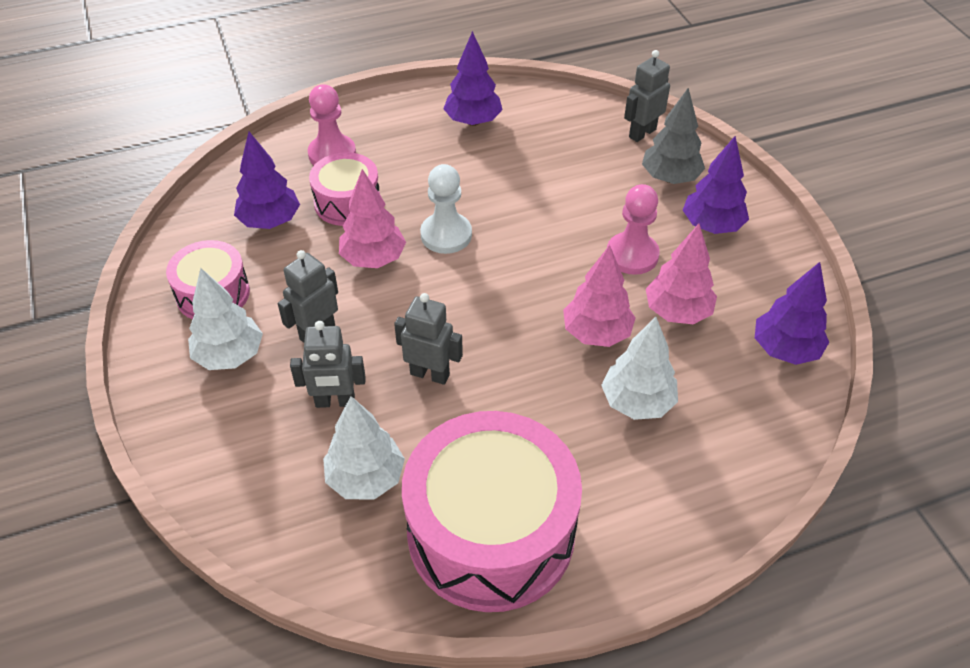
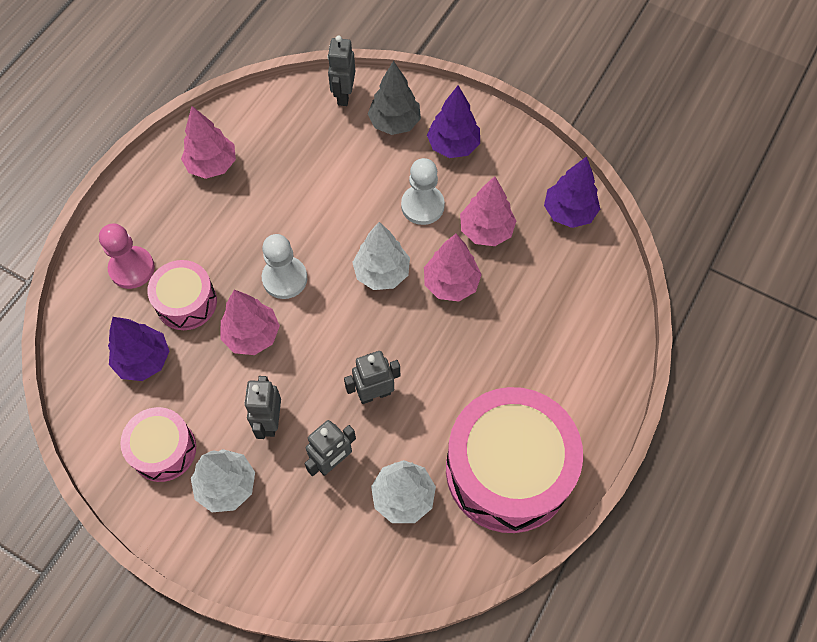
camera: 40 degrees left, 15 degrees up
(473, 121) = (212, 165): purple tree -> pink tree
(632, 255) = (422, 206): pink pawn -> white pawn
(637, 402) = (516, 316): white tree -> white tree (382, 273)

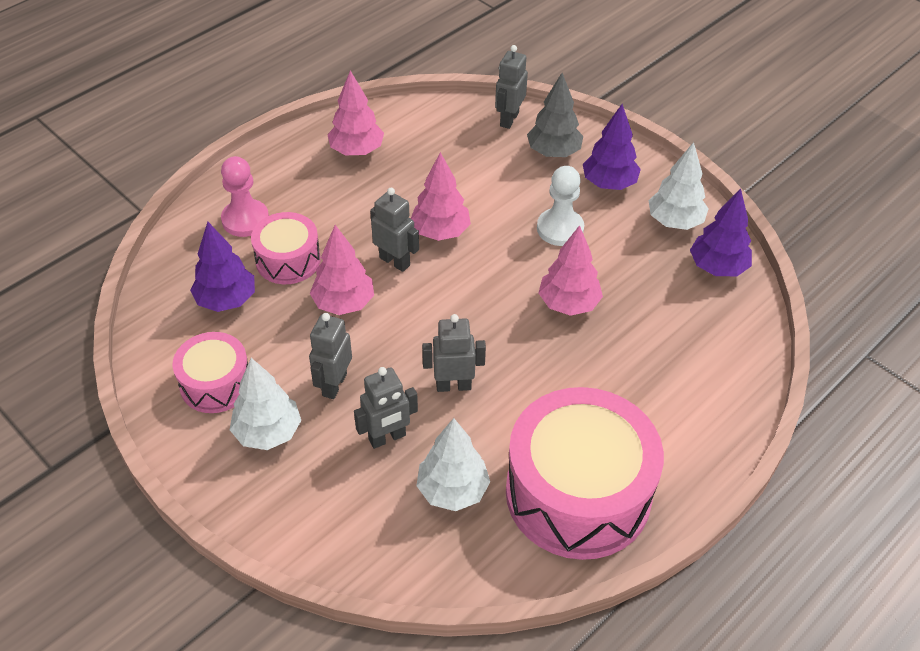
camera: 15 degrees right, 15 degrees down
(285, 278) = (395, 261): white pawn -> grey robot
(382, 273) = (497, 278): white tree -> white tree (675, 222)
(486, 230) = (621, 265): pink tree -> pink tree (440, 232)

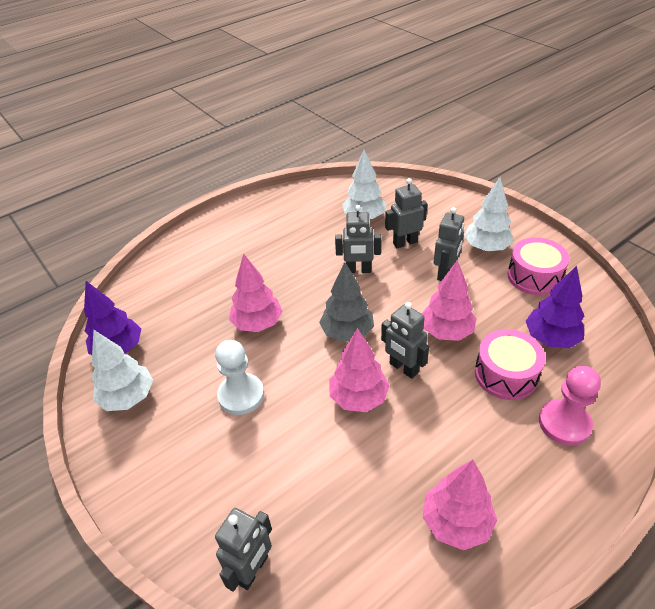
camera: 170 degrees left, 5 degrees down
(553, 152) = (213, 502): grey tree -> grey tree (347, 332)
(578, 493) = (290, 214): pink drum -> none
(609, 183) = (170, 449): purple tree -> none

